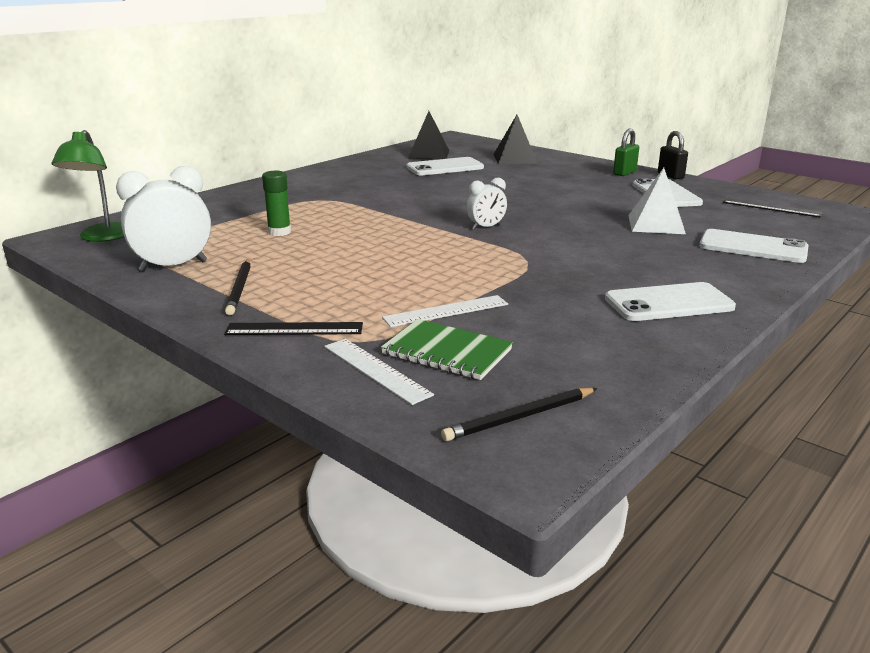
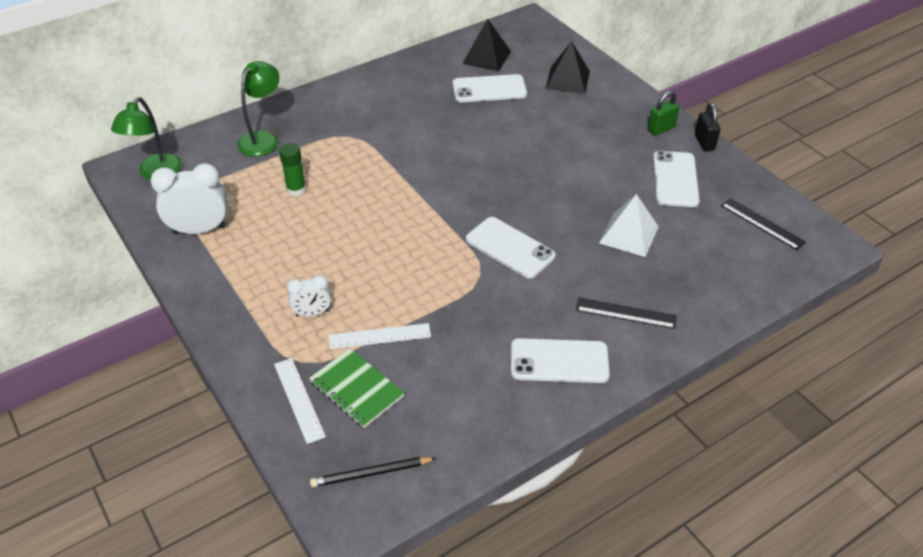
camera: 15 degrees right, 20 degrees up
(223, 208) = (263, 139): none -> green lamp
(240, 289) = (239, 274): black pencil -> none
(294, 329) = (261, 337): black ruler -> black ruler (626, 313)
(486, 227) = (472, 212): white clock -> white clock (312, 313)
(753, 247) = (691, 290): white phone -> white phone (510, 248)

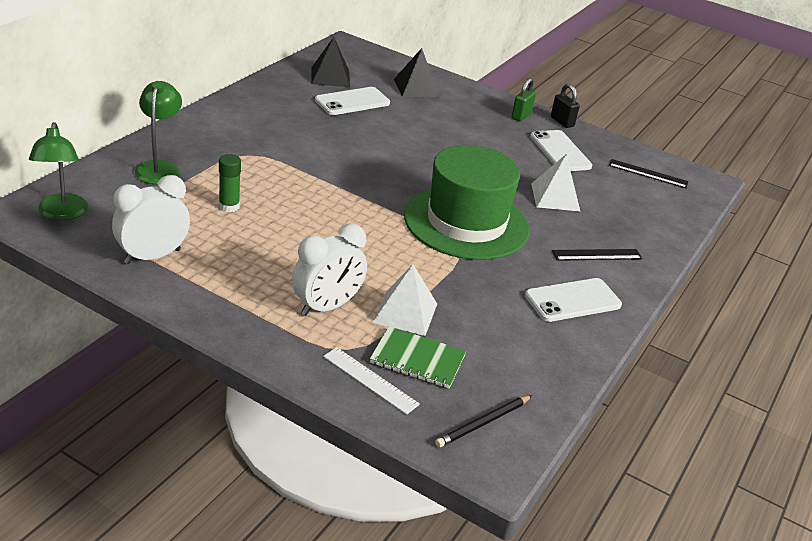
camera: 30 degrees left, 10 degrees down
(312, 313) = (327, 307): white clock -> white clock, size x1.76
(379, 336) = (405, 312): white ruler -> white pyramid
(510, 248) = (466, 222): white phone -> green hat

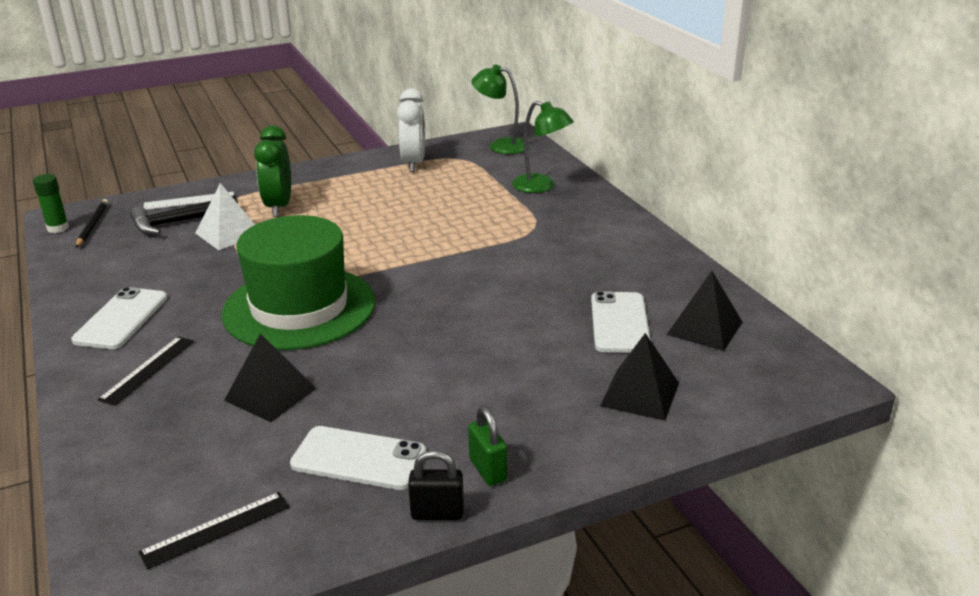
camera: 130 degrees right, 5 degrees down
(229, 206) = (452, 201): green glue stick -> green glue stick (58, 228)
(327, 307) = (278, 206): white clock -> green clock
(417, 359) = (179, 222): green notebook -> black hammer
(555, 197) = (270, 394): white pyramid -> black pyramid

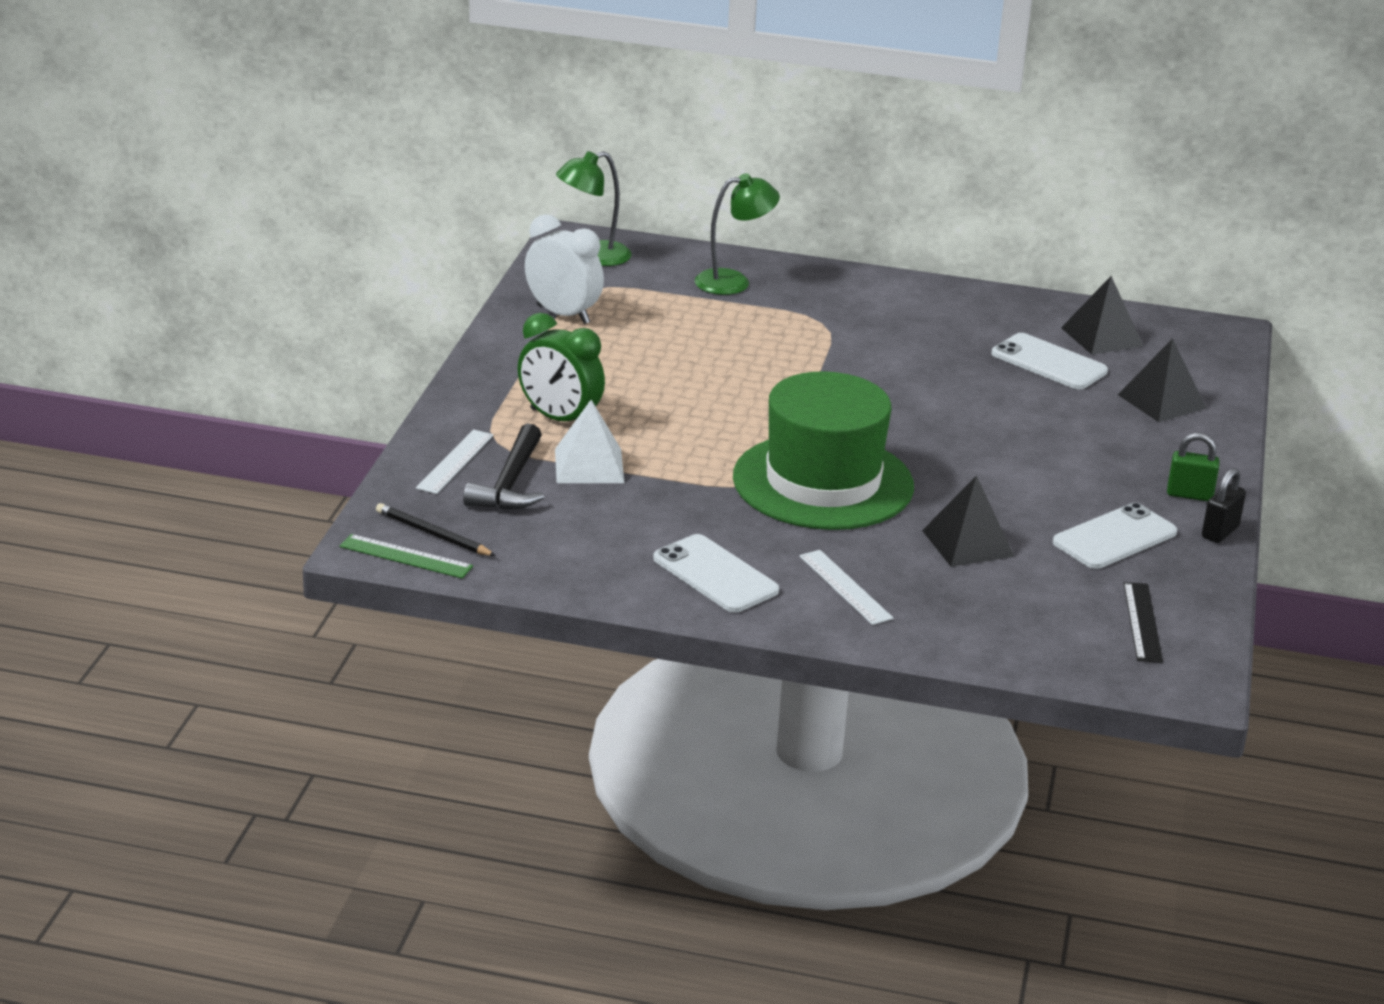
camera: 55 degrees left, 0 degrees up
(58, 228) = (405, 556): green glue stick -> green ruler
(148, 370) = (845, 587): black ruler -> white ruler

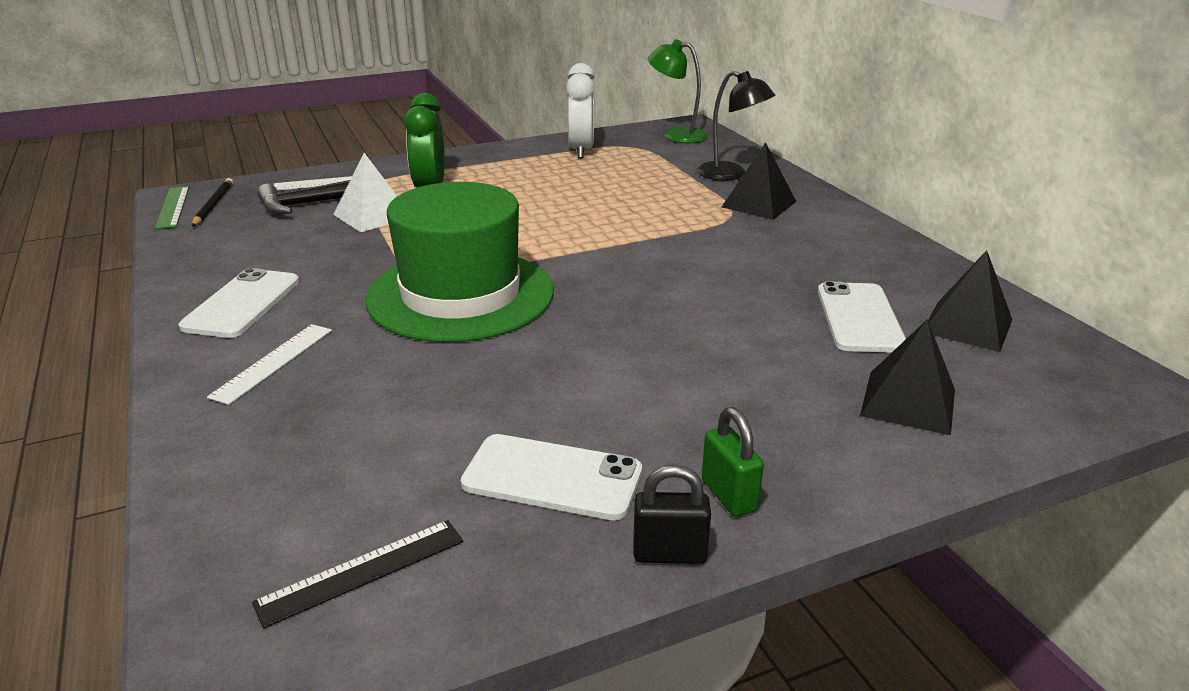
camera: 55 degrees right, 0 degrees up
(733, 282) = (730, 174): green lamp -> black lamp
(968, 543) = (430, 394): black pyramid -> black pyramid (759, 204)

